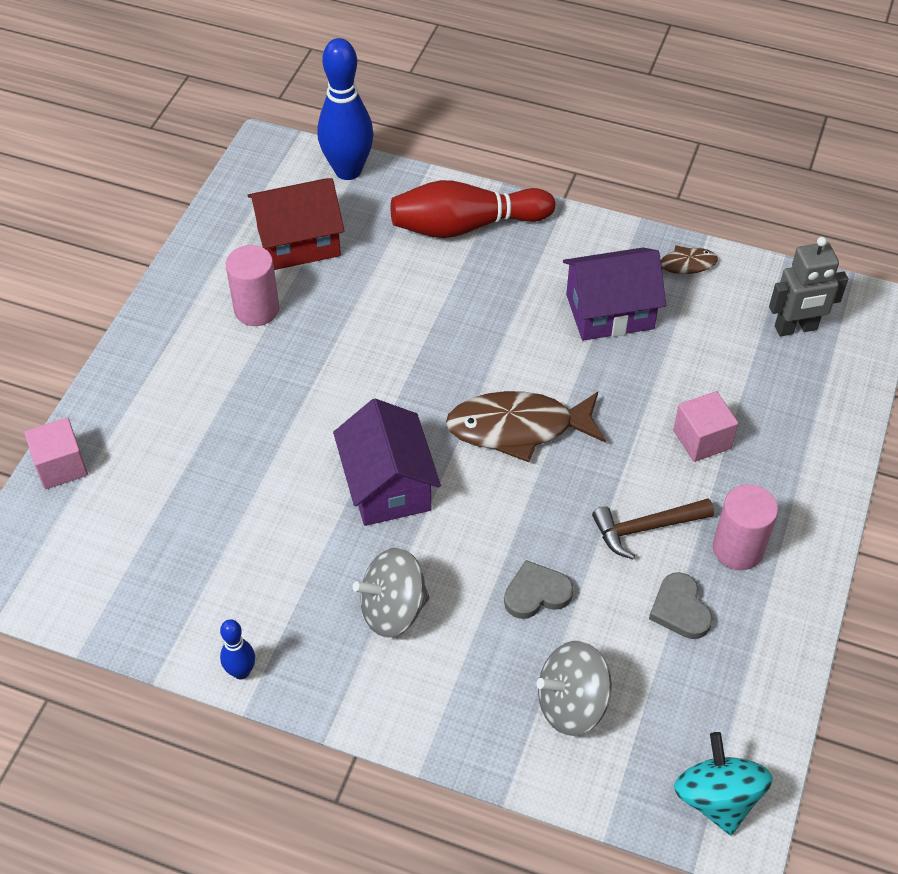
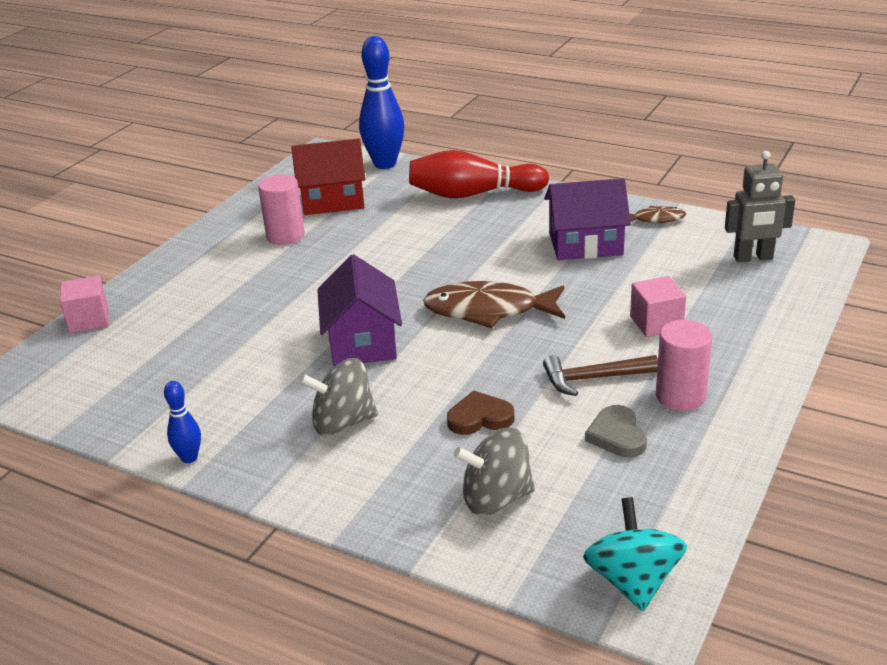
camera: 10 degrees right, 20 degrees down
(536, 593) = (480, 418): grey heart -> brown heart

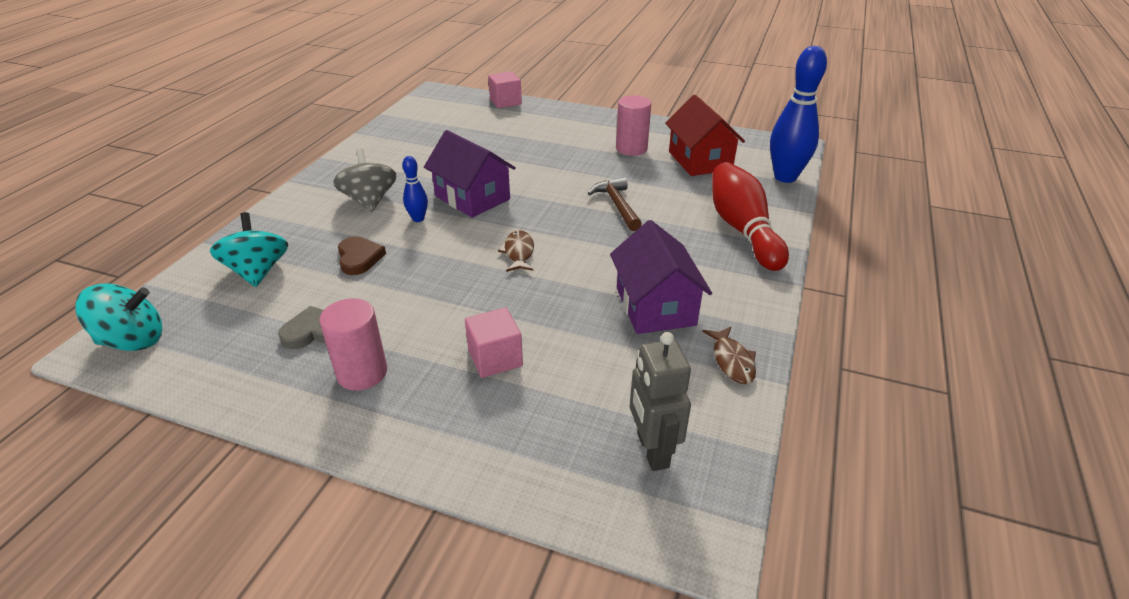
camera: 80 degrees right, 5 degrees up
(189, 458) = (347, 154): blue bowling pin -> blue bowling pin (418, 219)
(362, 342) = (472, 197): purple house -> purple house turned 60 degrees clockwise
(488, 310) = (519, 252): brown fish -> brown fish, size x0.52
(496, 498) = (258, 271): grey spinning top -> turquoise spinning top
(593, 378) = (402, 316): brown hammer -> brown hammer (617, 205)

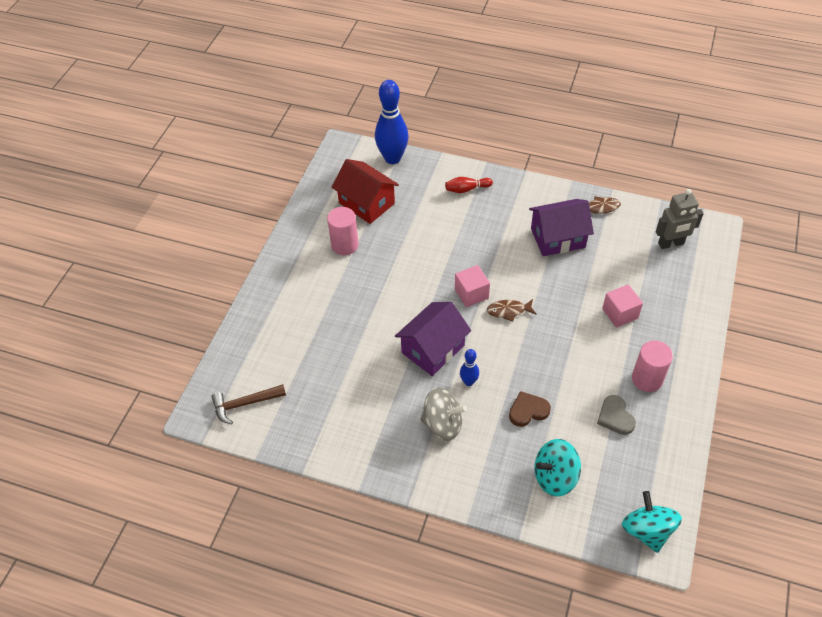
camera: 90 degrees left, 15 degrees up
(369, 201) = (442, 424): grey spinning top -> grey spinning top turned 150 degrees counterclockwise
(505, 102) = (235, 345): pink cube -> pink cube (471, 294)
(617, 205) = (439, 255): brown hammer -> brown hammer (245, 404)
(700, 160) = (366, 203): red house -> red house turned 60 degrees clockwise
(742, 229) = (466, 189): red bowling pin -> red bowling pin, size x0.48

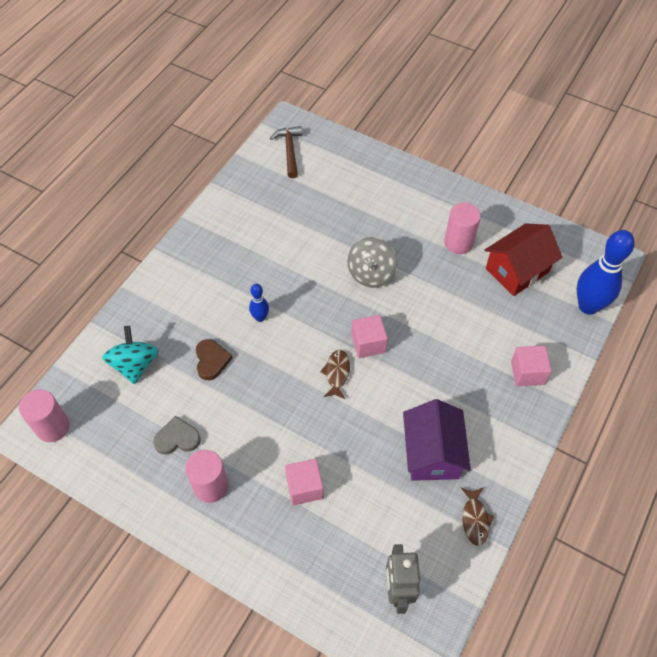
camera: 100 degrees right, 5 degrees up
(433, 349) = (307, 295): purple house -> none
(442, 424) = (221, 287): grey spinning top -> grey spinning top (371, 274)
(466, 189) = (527, 373): red bowling pin -> pink cube
(647, 530) = (52, 427): turquoise spinning top -> pink cylinder

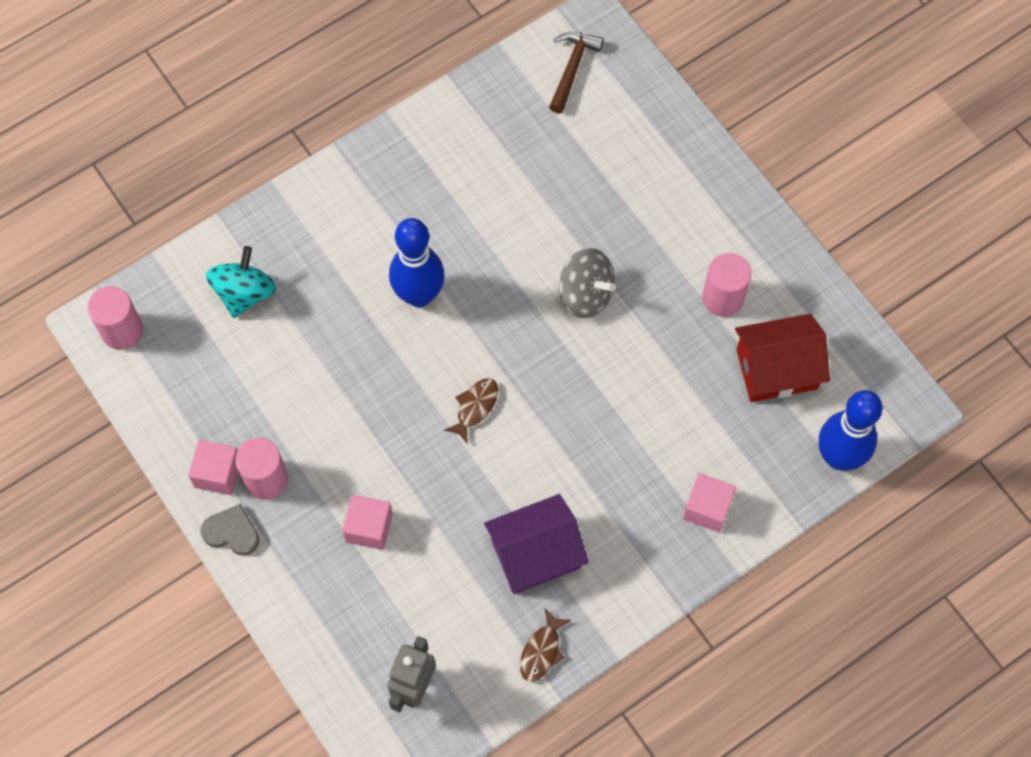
camera: 25 degrees right, 10 degrees up
(177, 438) = (254, 406): grey heart -> grey heart (232, 532)
(211, 360) = (335, 326): brown heart -> none
(260, 317) = (419, 295): blue bowling pin -> blue bowling pin, size x2.07
(368, 343) = (533, 386): pink cube -> pink cube (218, 473)
(371, 274) = (586, 294): grey spinning top -> grey spinning top turned 105 degrees counterclockwise
(432, 453) = (535, 554): purple house -> purple house turned 45 degrees clockwise

